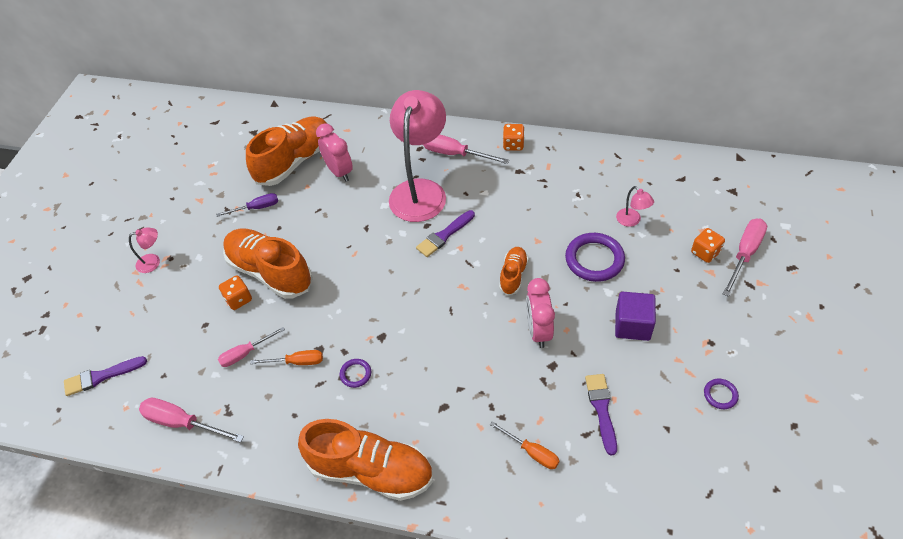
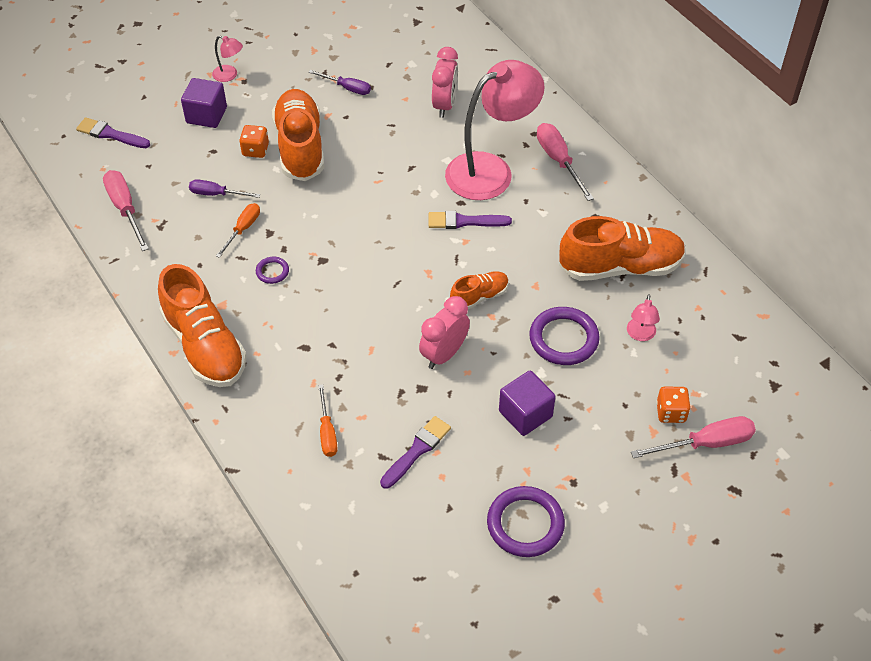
camera: 40 degrees right, 0 degrees up
(168, 303) = (206, 115): none -> purple cube
(245, 353) = (216, 194): pink screwdriver -> purple screwdriver
(294, 161) = (420, 70): orange shoe -> orange shoe (620, 267)
(297, 362) = (243, 229): orange screwdriver -> orange screwdriver turned 105 degrees counterclockwise
(513, 145) = (621, 190): orange dice -> none
(720, 395) = (525, 524): purple ring -> purple ring, size x2.00

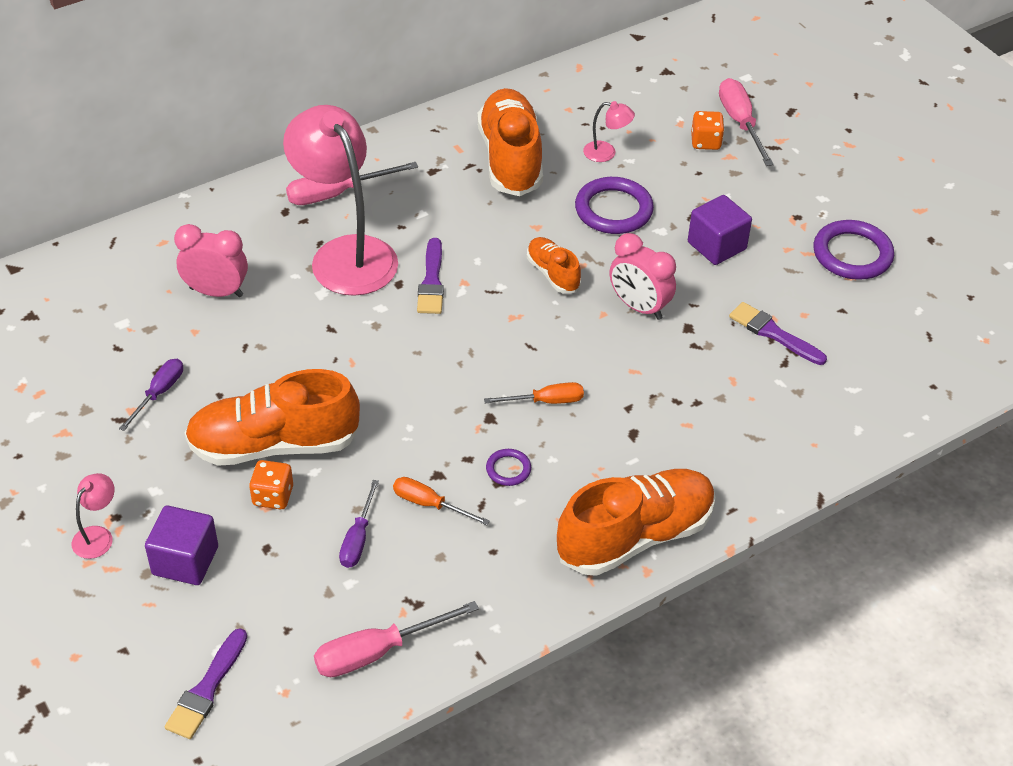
camera: 90 degrees left, 5 degrees down
(327, 432) = (757, 411): orange screwdriver -> orange screwdriver (546, 401)

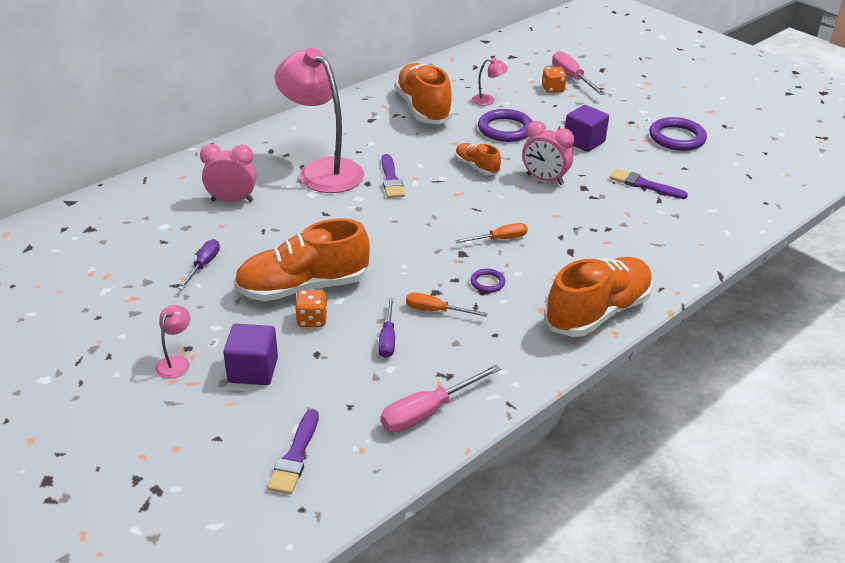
camera: 10 degrees left, 10 degrees down
(337, 194) = (306, 138): pink screwdriver -> none

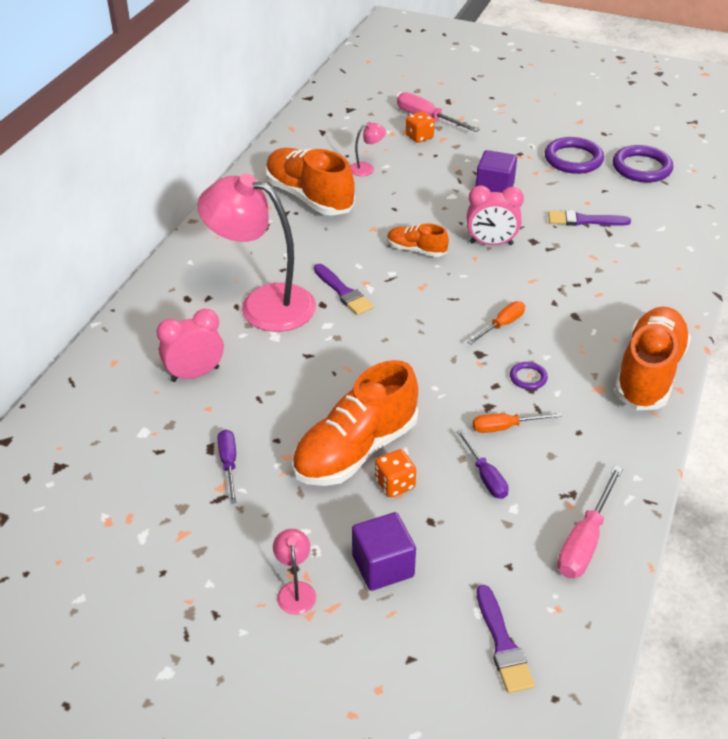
camera: 25 degrees left, 5 degrees up
(505, 129) = (409, 197): purple ring -> purple ring (641, 168)

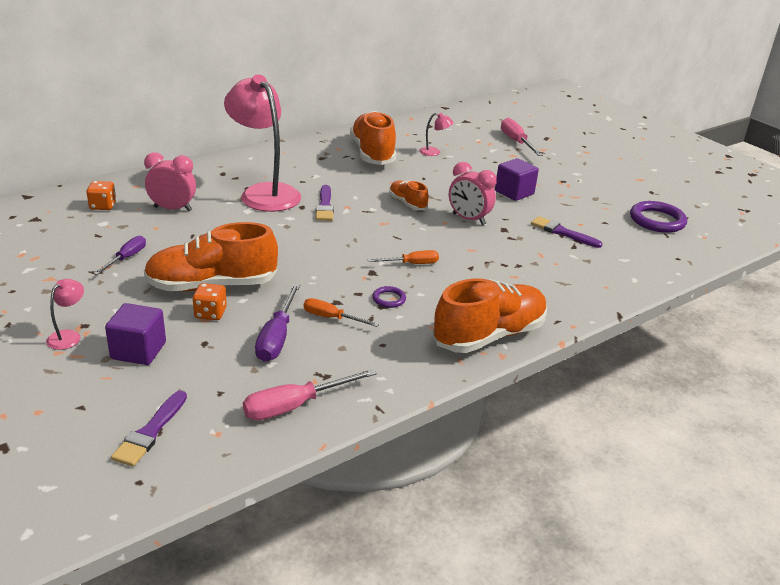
camera: 30 degrees right, 10 degrees down
(419, 137) = (496, 149): orange dice -> orange dice (103, 206)
(485, 476) = (277, 337): purple screwdriver -> purple screwdriver, size x1.52
(573, 159) = (603, 197): purple ring -> none

